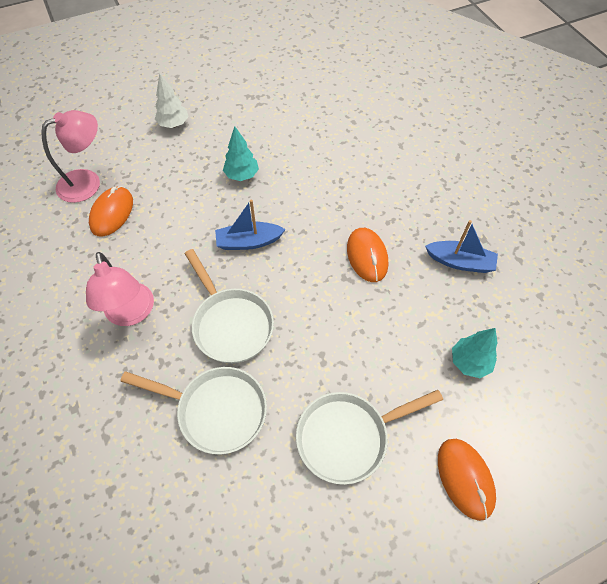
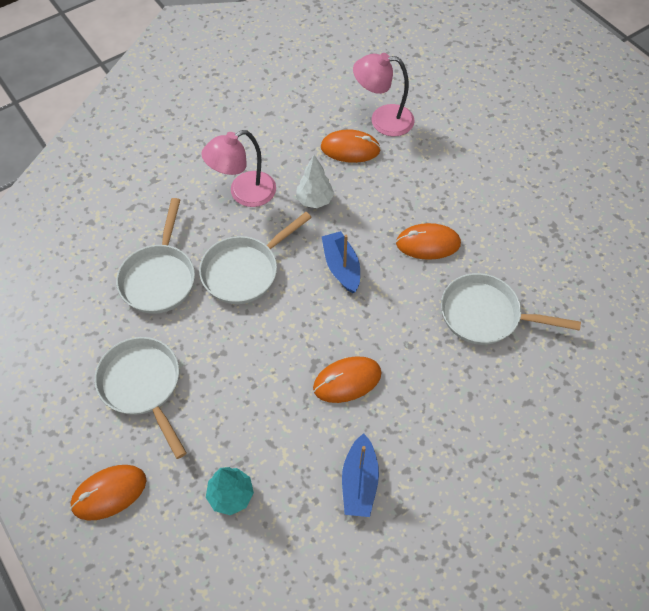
camera: 80 degrees right, 0 degrees up
(88, 182) = (382, 120): pink lamp -> pink lamp turned 135 degrees clockwise
(174, 124) = (482, 167): white tree -> white tree (315, 200)
(242, 175) = (428, 243): turquoise tree -> orange mouse
(321, 153) = (485, 315): none -> white pan

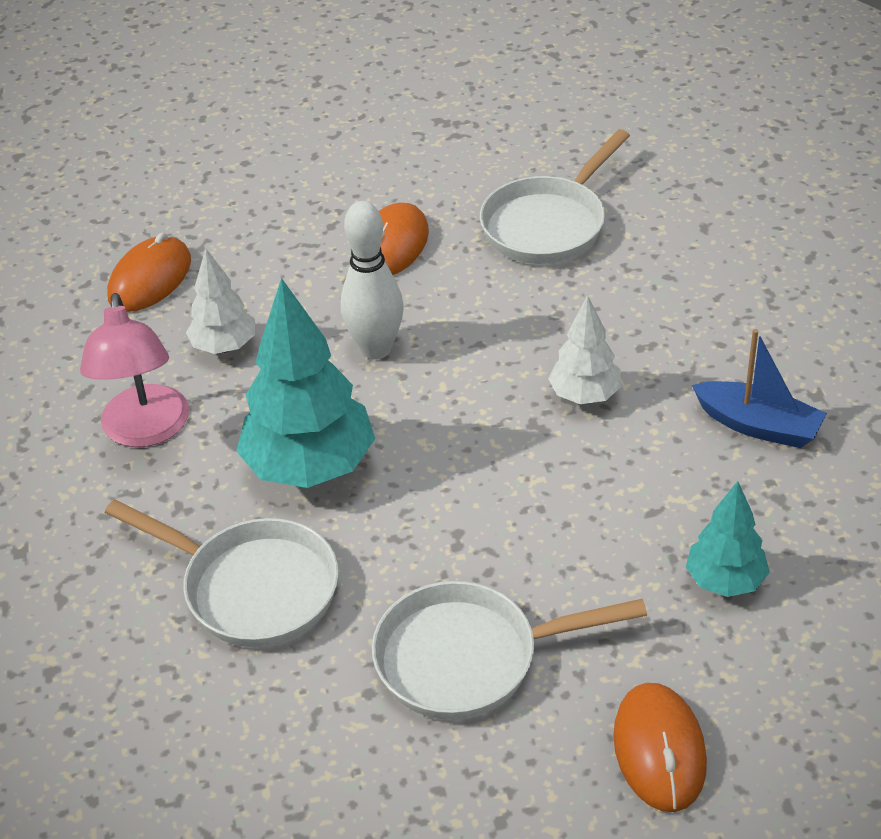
camera: 65 degrees left, 15 degrees down
(244, 271) = (310, 467): white pan -> turquoise tree
(341, 267) = (376, 349): blue boat -> white bowling pin
(347, 381) = (585, 395): orange mouse -> white tree
(382, 120) = (120, 228): pink lamp -> none

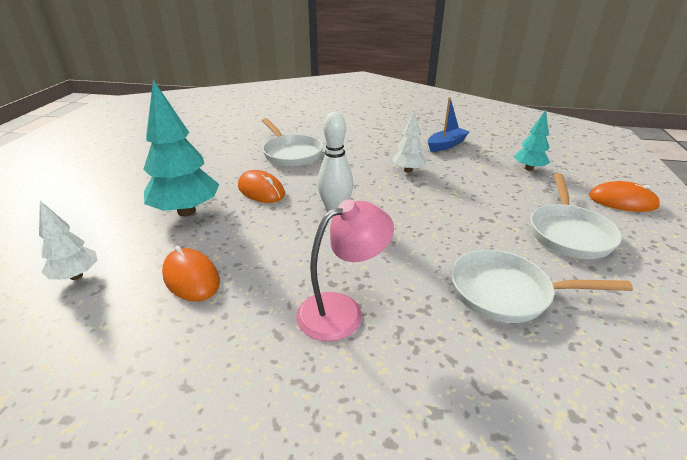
camera: 70 degrees left, 10 degrees down
(146, 431) = (342, 310): pink lamp -> pink lamp turned 45 degrees counterclockwise
(224, 346) = (288, 260): white tree -> white tree (76, 275)
(252, 588) = (506, 292): white pan -> white pan turned 135 degrees counterclockwise
(310, 467) = (414, 250): turquoise tree -> turquoise tree (186, 211)

